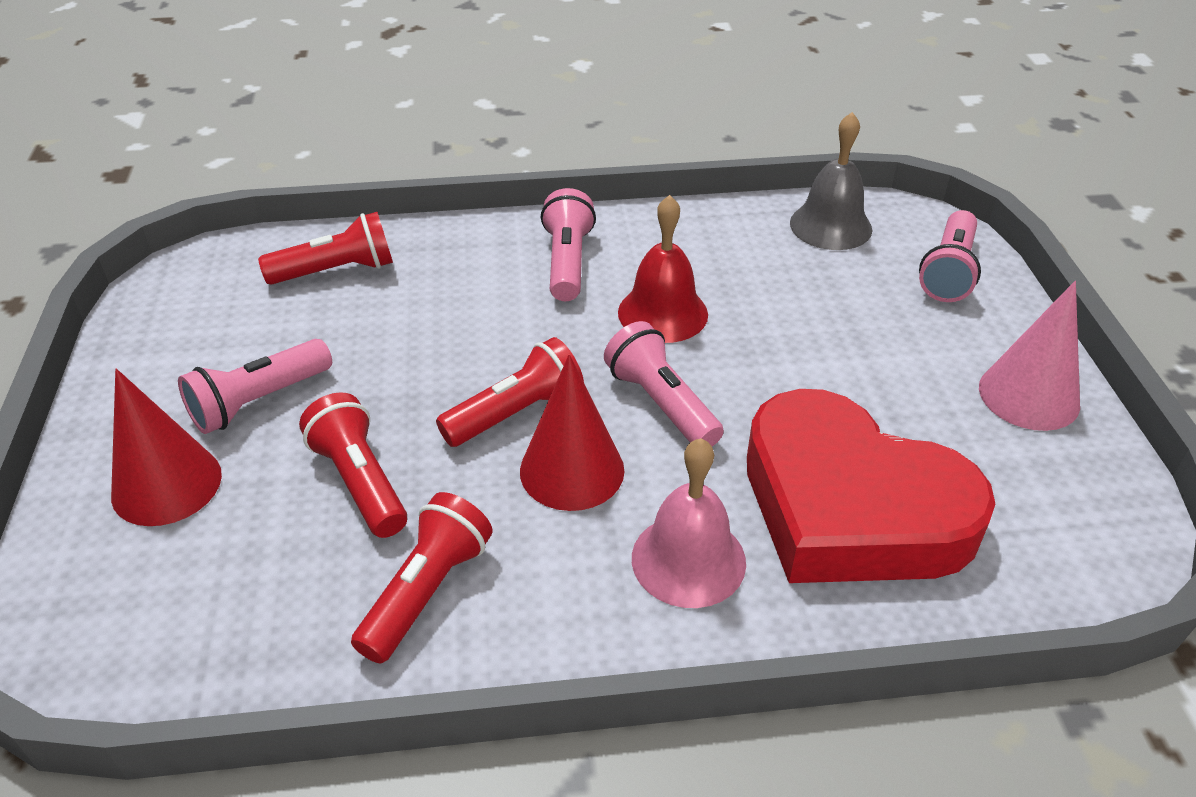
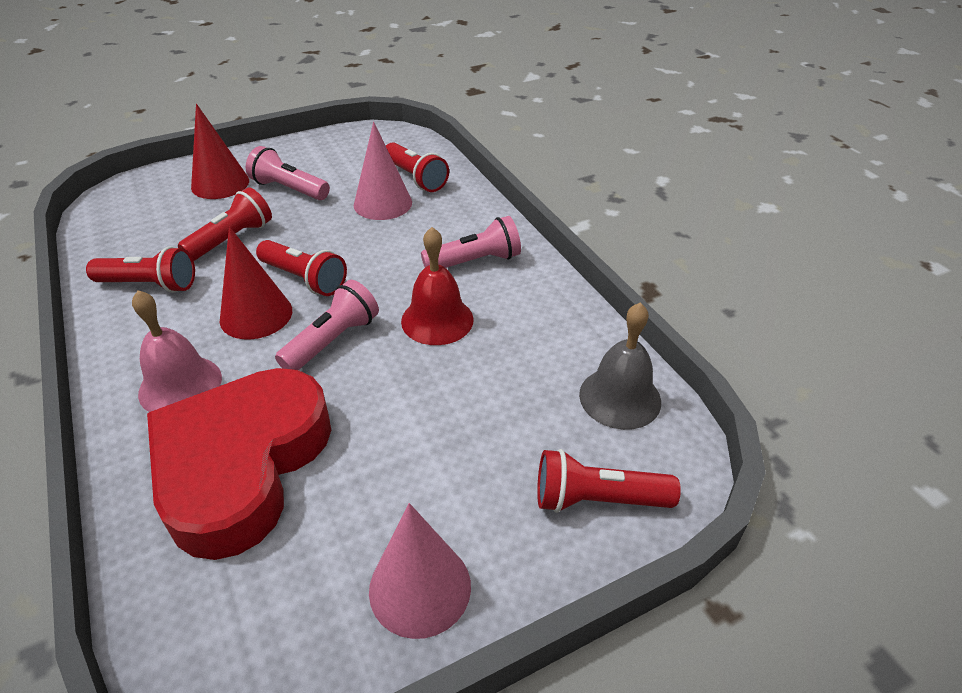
camera: 70 degrees right, 0 degrees up
(379, 312) = (383, 203): none -> pink cone
(948, 272) = (597, 499): pink flashlight -> red flashlight

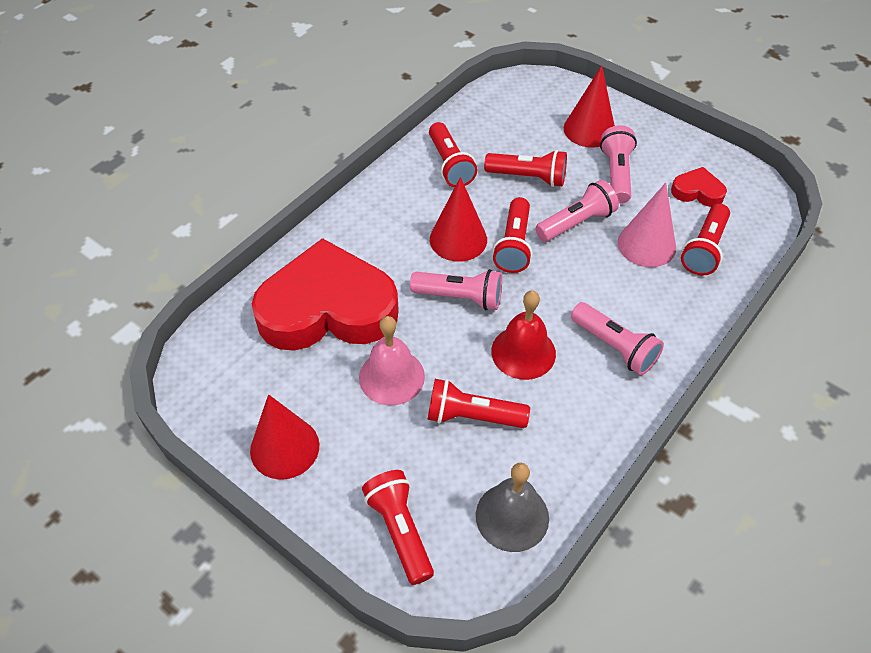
camera: 65 degrees right, 10 degrees up
(180, 385) = (372, 239): pink bell -> pink bell (391, 377)
(318, 231) = (576, 223): none -> pink flashlight
(354, 158) = (697, 191): none -> red heart
(420, 587) = (284, 448): pink cone -> red cone
(487, 385) = (472, 416): none -> red flashlight

